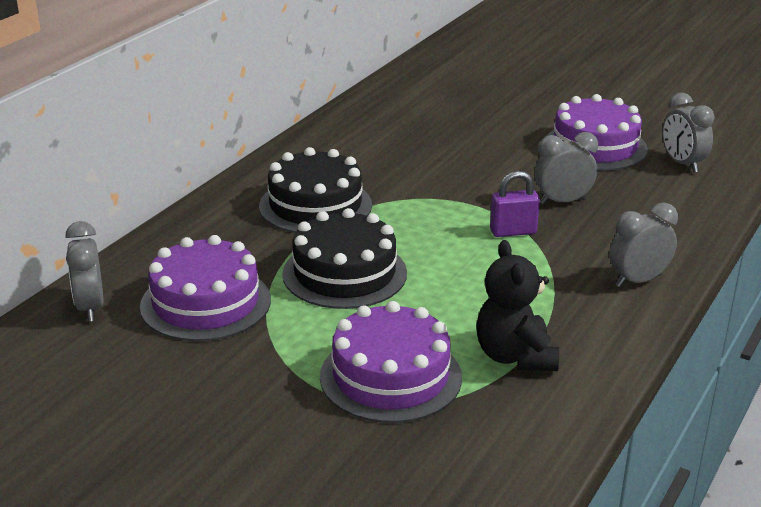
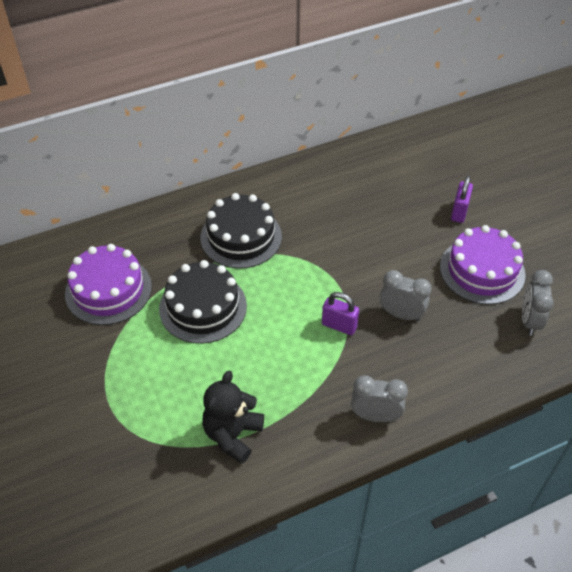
camera: 35 degrees right, 20 degrees up
(90, 307) = (50, 261): grey clock -> none
(390, 376) = (150, 407): purple cake -> none
(520, 115) = (459, 212): none -> purple padlock

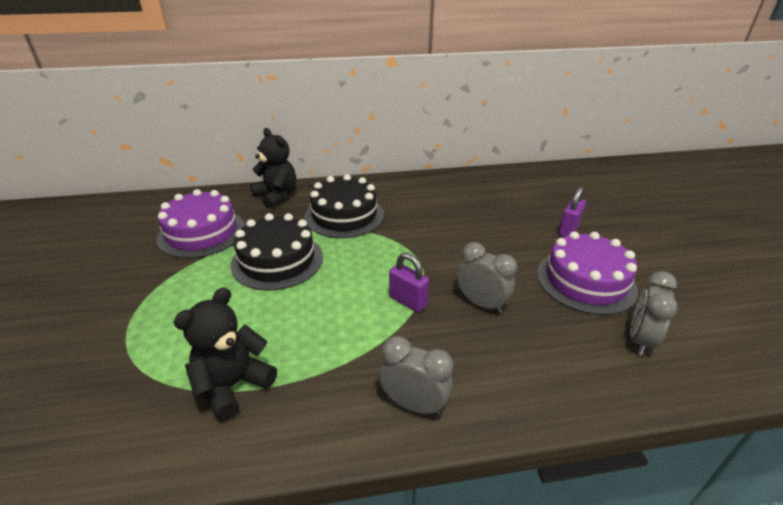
camera: 15 degrees right, 15 degrees down
(157, 224) = (276, 196): none -> black teddy bear

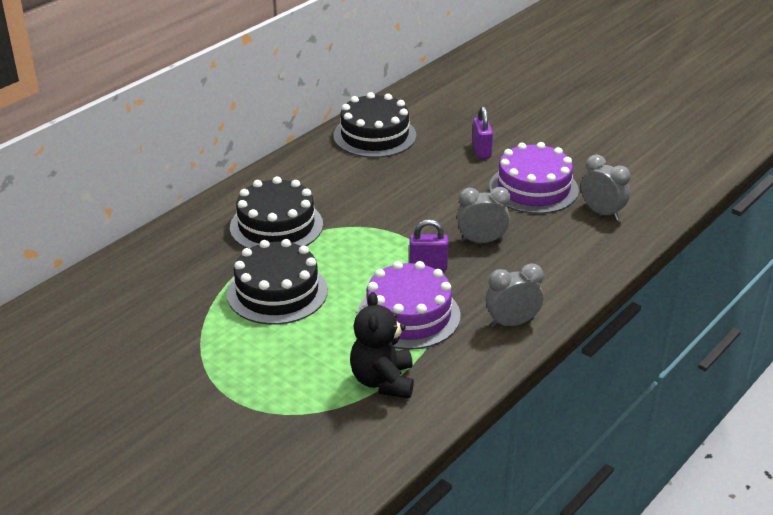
camera: 40 degrees left, 0 degrees up
(202, 232) = (161, 307): purple cake -> purple cake (408, 315)
(276, 196) = (176, 239): black teddy bear -> none
(492, 187) = (374, 135): none -> black cake
(640, 340) = (602, 213): grey clock -> grey clock turned 150 degrees clockwise

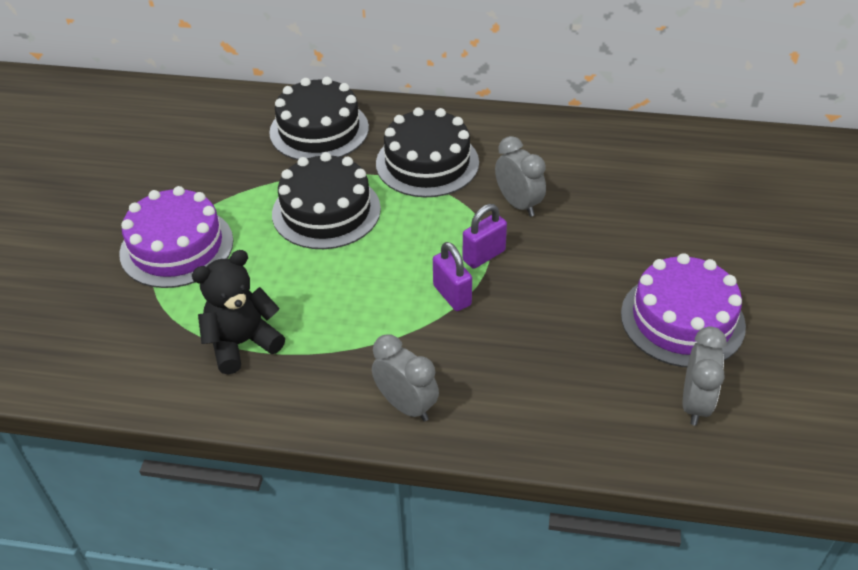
camera: 60 degrees right, 10 degrees up
(374, 135) = (648, 154): black cake -> black cake (319, 130)
(408, 315) = (358, 316): purple cake -> purple cake (177, 247)
(481, 151) = (711, 244): purple padlock -> purple padlock (484, 256)
(481, 241) = (535, 318): grey clock -> grey clock (518, 204)

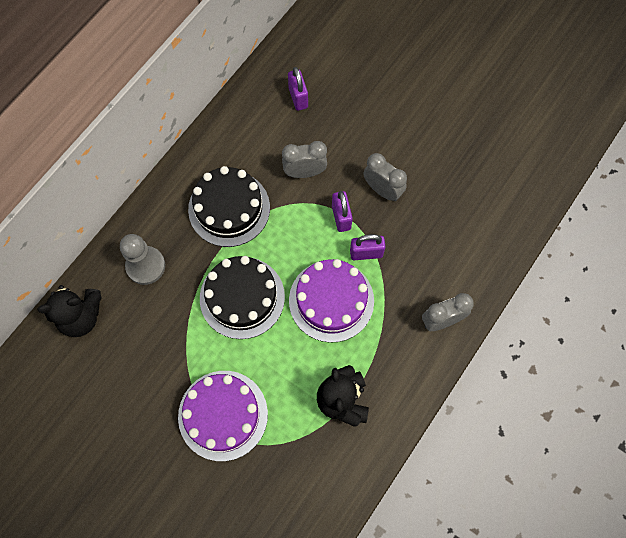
camera: 65 degrees left, 25 degrees up
(238, 110) = (81, 317): none -> black teddy bear
(319, 130) = (145, 266): black cake -> grey pawn
(610, 165) = (298, 98): none -> purple padlock
(682, 319) = (450, 137): purple cake -> purple cake (331, 300)
(695, 403) = (511, 167): grey clock -> grey clock (382, 190)

